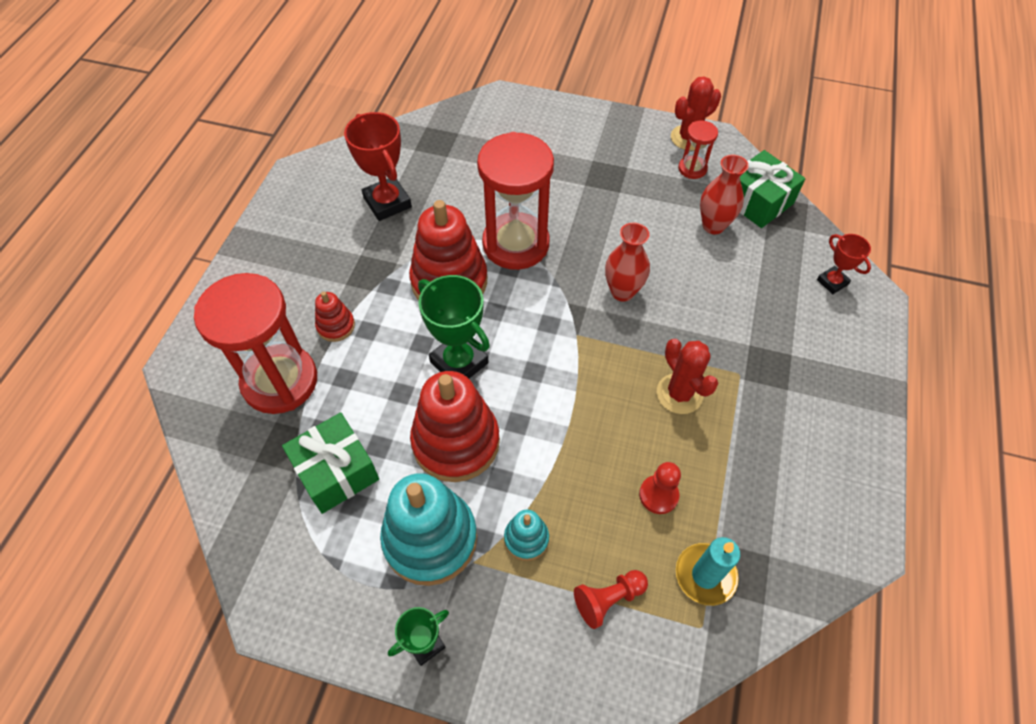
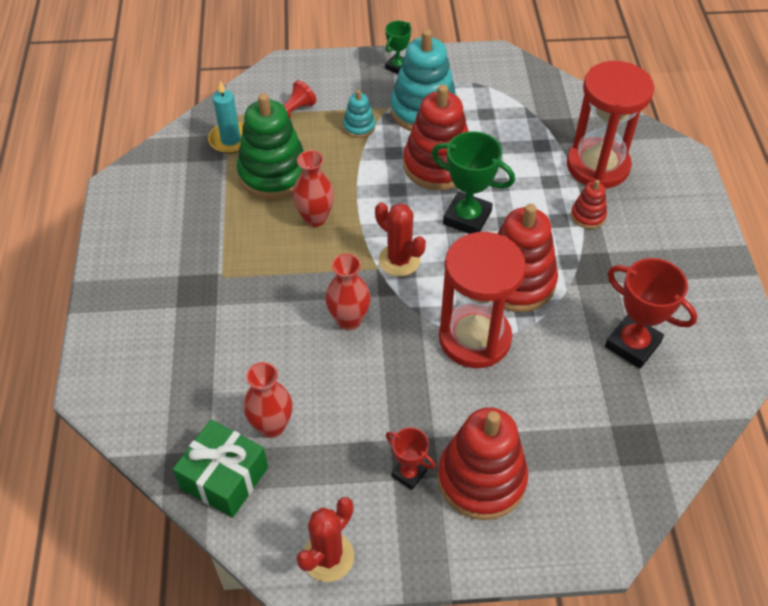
camera: 160 degrees right, 5 degrees down
(336, 471) = (511, 126): green gift -> none
(562, 151) = (481, 479): none -> red stacking toy
(624, 414) = (315, 218): none -> red vase
(658, 495) = (273, 174): red pawn -> green stacking toy
(679, 394) = (273, 245): red cactus -> red cactus (399, 260)
(692, 169) = (312, 503): red hourglass -> none
(832, 282) = (135, 394): red trophy -> red trophy (409, 473)

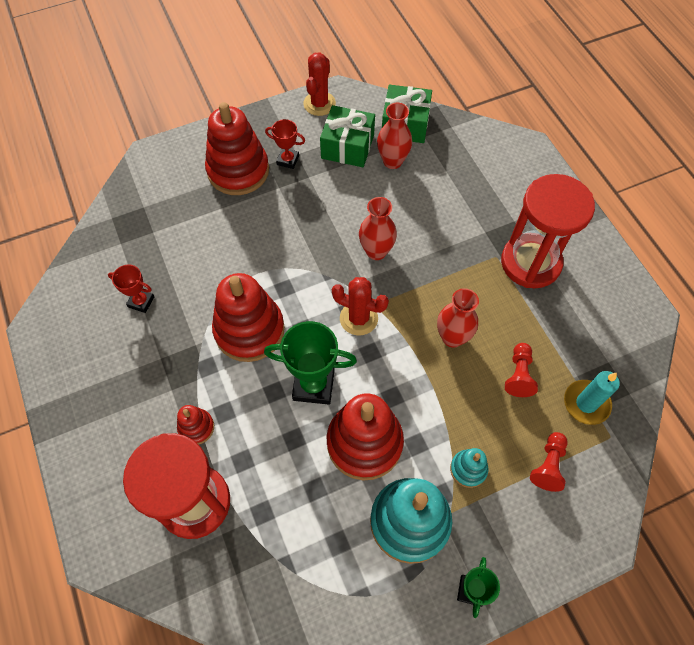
camera: 160 degrees right, 10 degrees up
(273, 174) = (518, 375): green stacking toy -> red pawn
(320, 468) = (347, 146): none -> green gift
(474, 338) = (271, 267): red hourglass -> red hourglass (530, 263)
(632, 344) = (141, 302): red trophy -> red trophy, size x0.57

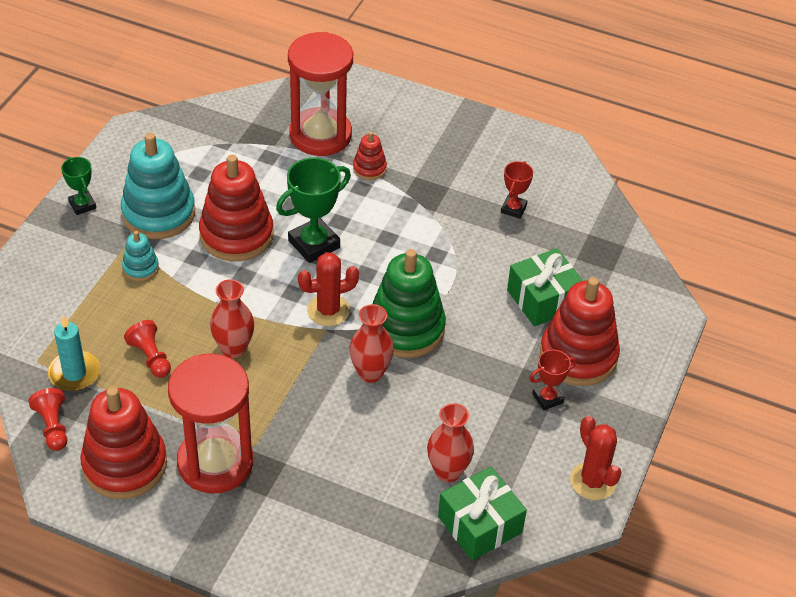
camera: 135 degrees right, 15 degrees down
(141, 302) = (513, 209): red trophy -> red trophy turned 45 degrees counterclockwise
(249, 330) = (406, 245): red stacking toy -> red stacking toy (125, 465)
(321, 265) = (406, 328): none -> green stacking toy
(347, 146) = (509, 454): green gift -> green gift (543, 299)
(548, 465) = (77, 309): red pawn -> red pawn (53, 426)

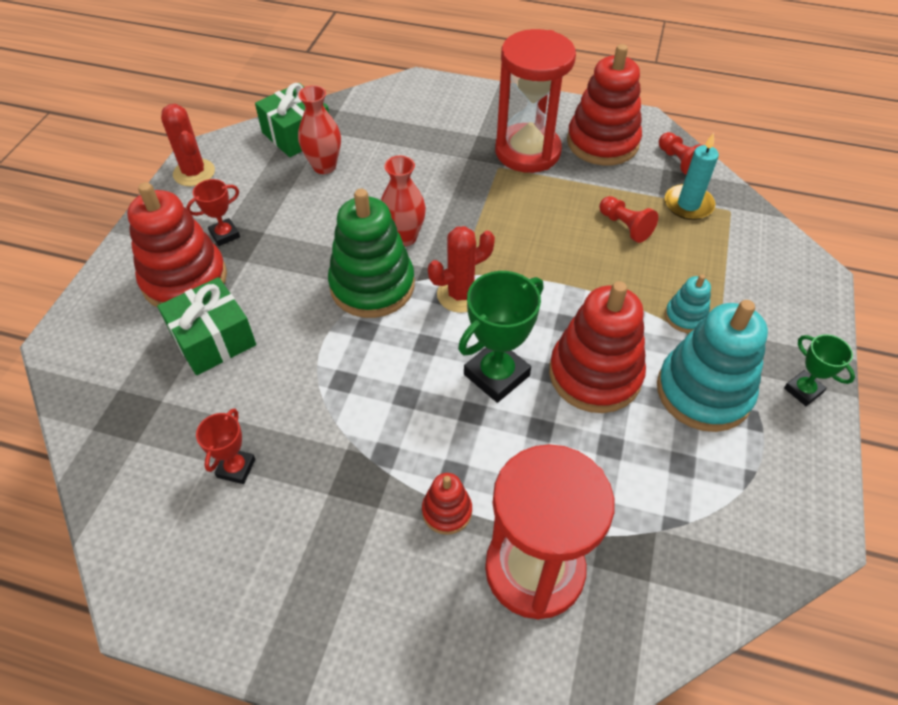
camera: 175 degrees right, 5 degrees up
(233, 348) = (547, 244): red vase -> none

